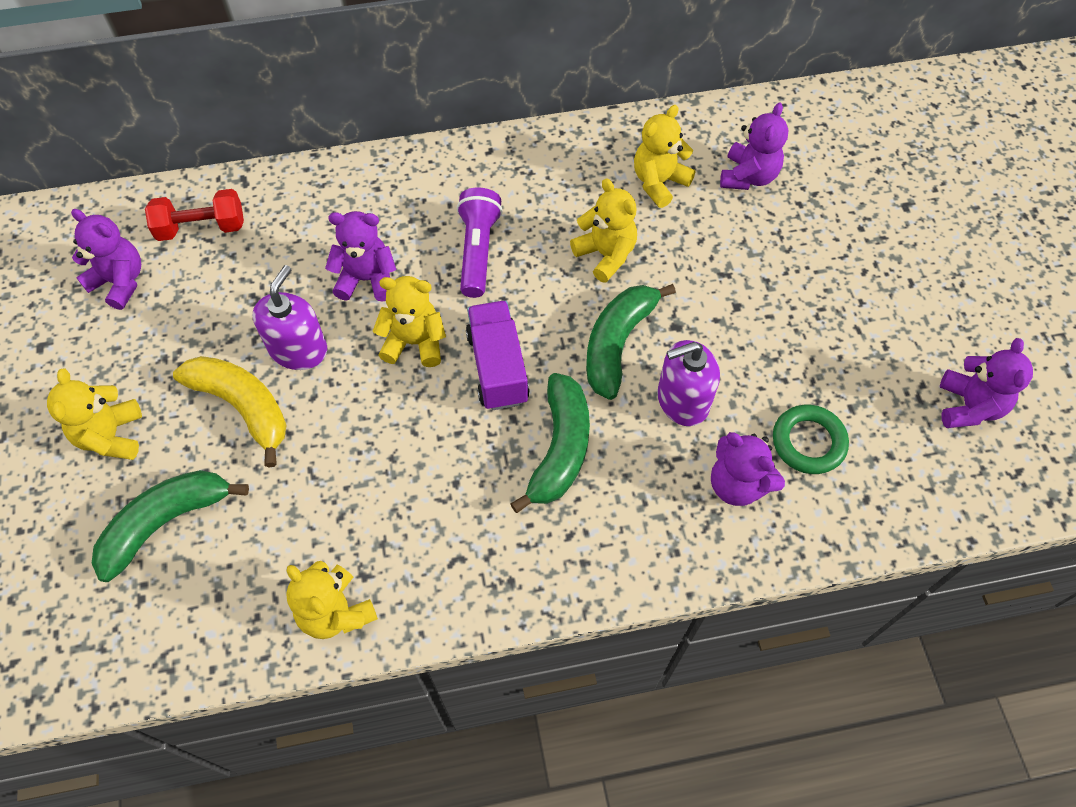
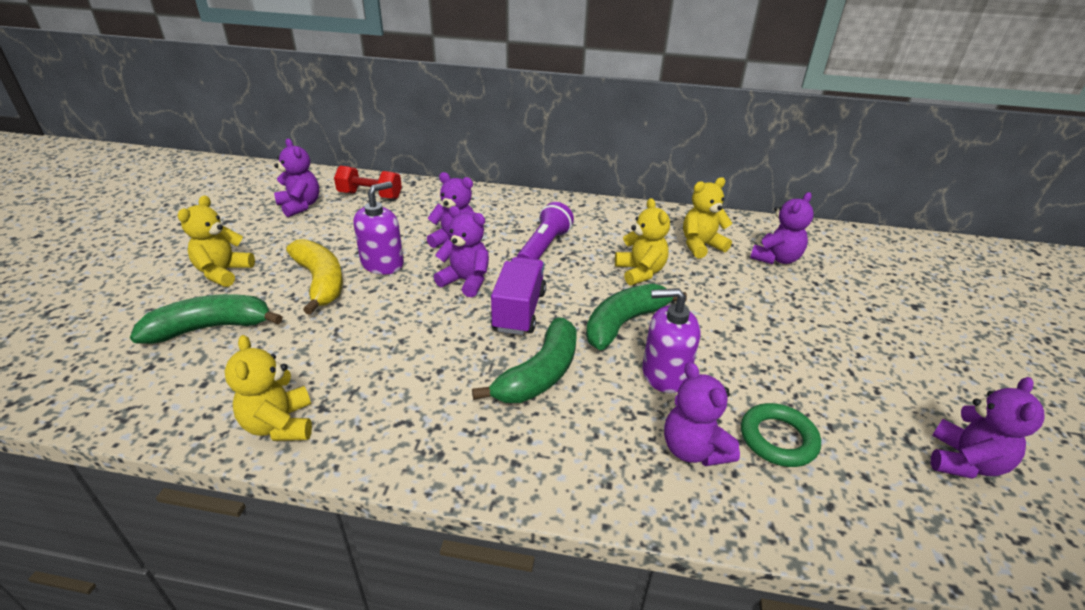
camera: 20 degrees right, 25 degrees down
(414, 342) = (466, 281): yellow teddy bear -> purple teddy bear

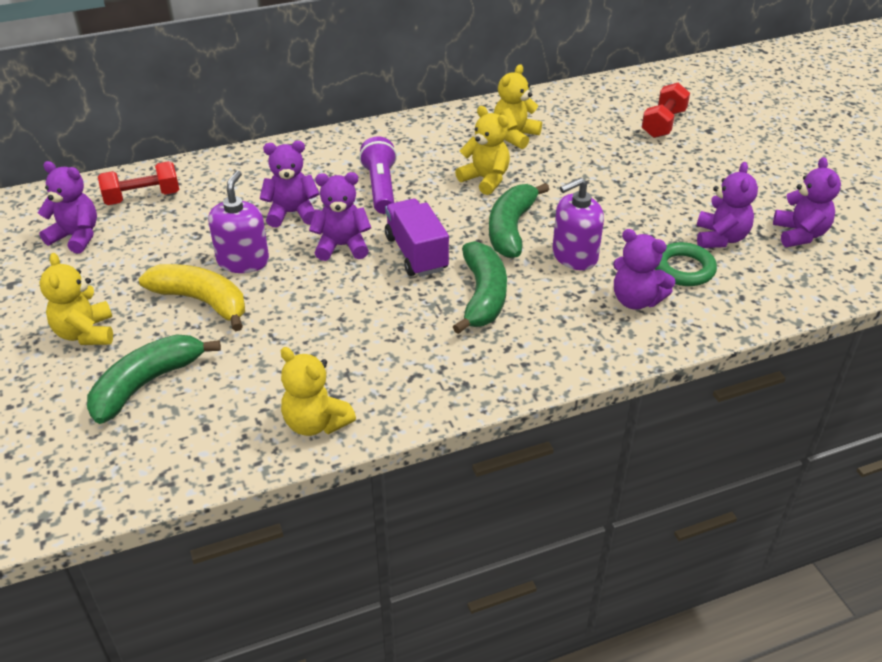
camera: 30 degrees left, 5 degrees up
(775, 258) = (583, 126): purple teddy bear -> purple teddy bear (720, 238)
(865, 283) = (663, 124): none -> red dumbbell

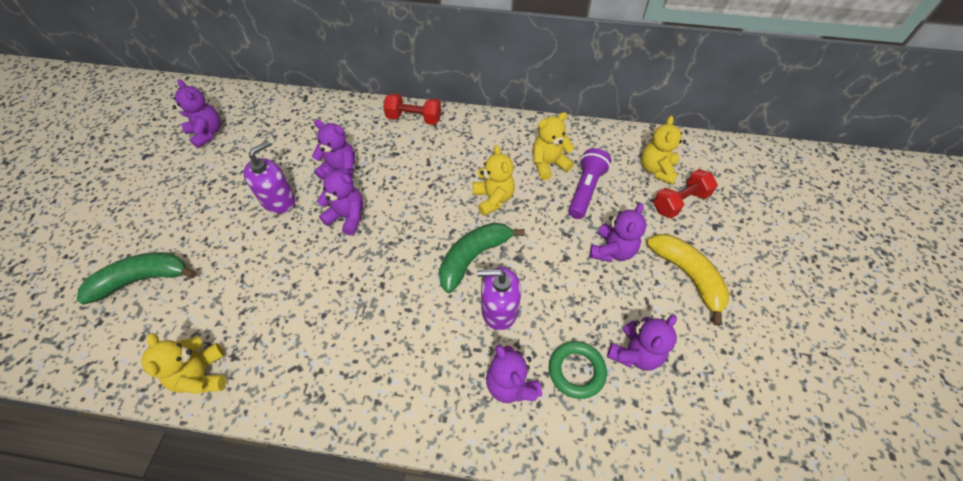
camera: 30 degrees right, 15 degrees up
(86, 333) = (148, 217): yellow teddy bear -> yellow teddy bear (656, 169)
(142, 197) = (267, 116): red dumbbell -> red dumbbell (414, 118)
(202, 301) = (228, 224): yellow banana -> yellow banana (687, 276)
(380, 188) = (415, 173): purple flashlight -> purple flashlight (585, 190)
(416, 253) = (389, 248): purple truck -> none
(483, 296) = (401, 315): green banana -> none
(799, 234) = (712, 386): purple teddy bear -> purple teddy bear (612, 250)

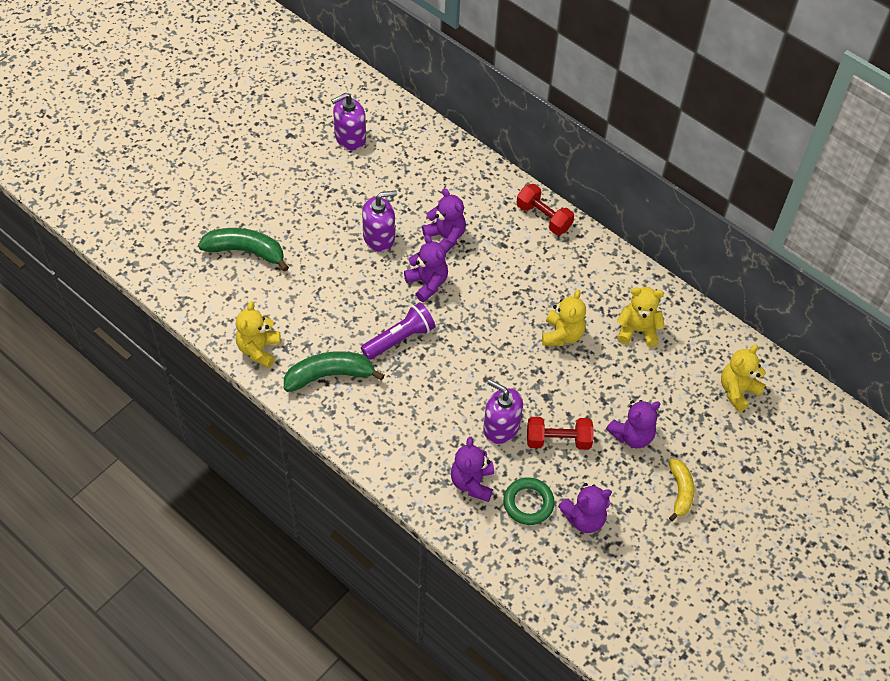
camera: 30 degrees right, 0 degrees up
(207, 133) = (350, 138): purple teddy bear -> purple soap dispenser
(473, 257) = (509, 375): green banana -> green banana (329, 375)
(585, 190) = (652, 372): purple flashlight -> purple flashlight (400, 339)
(680, 202) = (732, 431): red dumbbell -> red dumbbell (558, 440)
(687, 276) = (680, 491): yellow banana -> yellow banana, size x0.65

